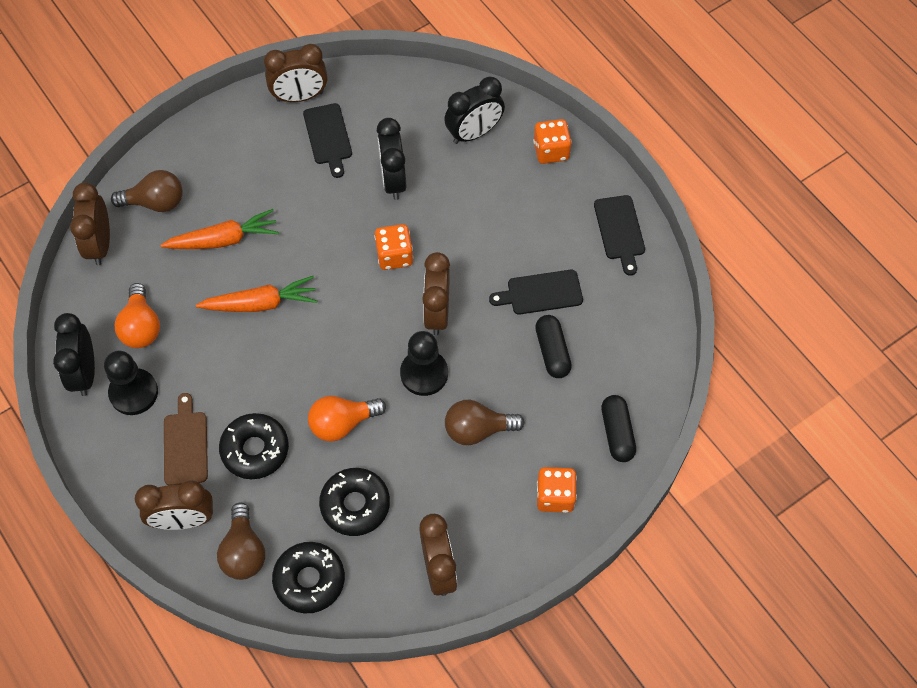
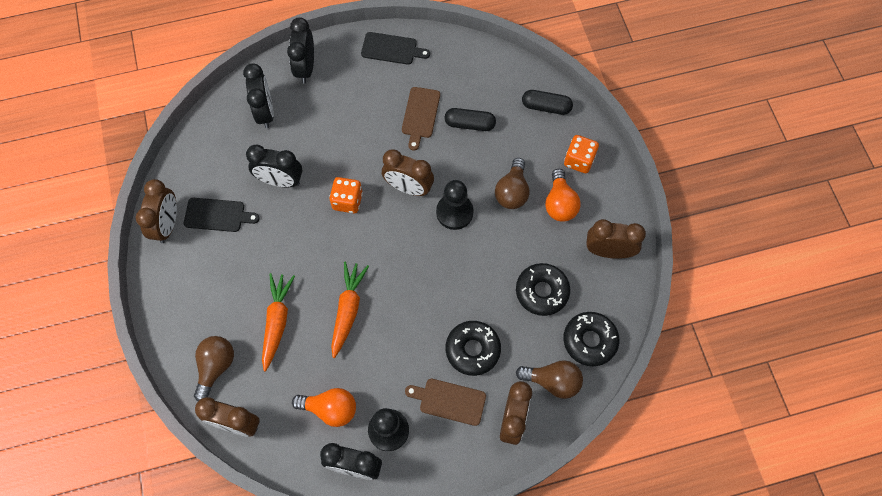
camera: 70 degrees left, 5 degrees up
(342, 423) = (473, 281): orange light bulb -> orange light bulb (559, 203)
(541, 293) = (420, 115): black cutting board -> brown cutting board
(551, 151) = (305, 68): orange dice -> black clock

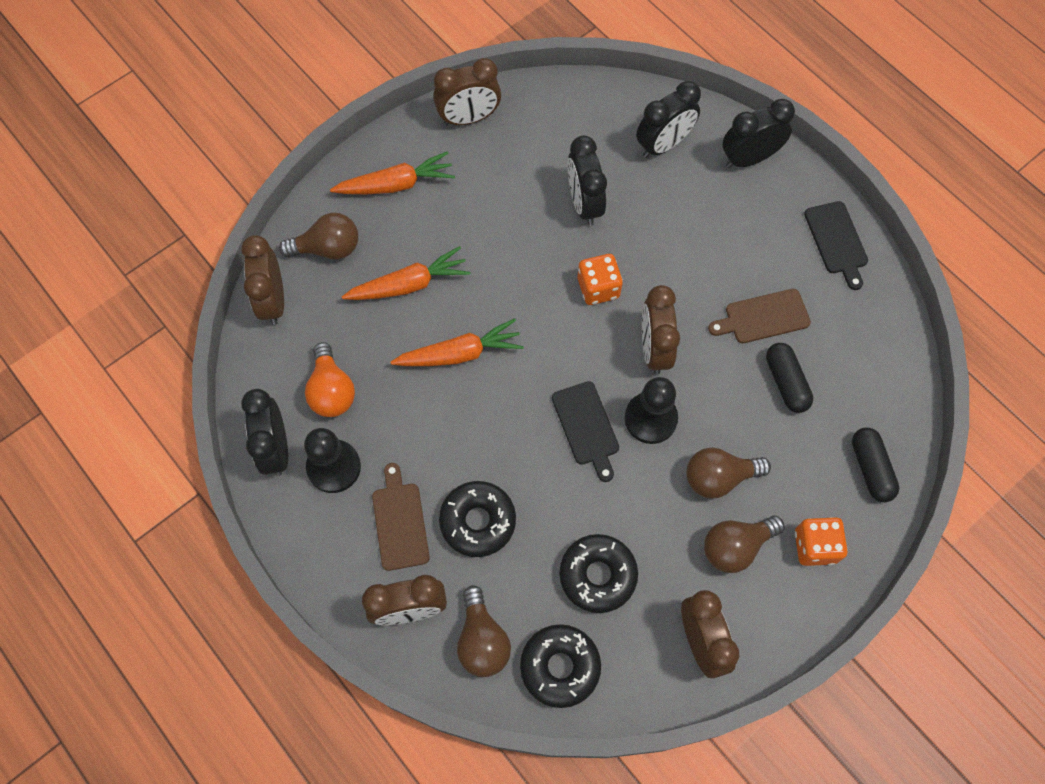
camera: 65 degrees right, 0 degrees up
(191, 297) = (396, 184): none -> orange carrot
(217, 215) = (506, 161): black cutting board -> black cutting board (586, 427)
(559, 203) = (735, 546): orange light bulb -> brown light bulb

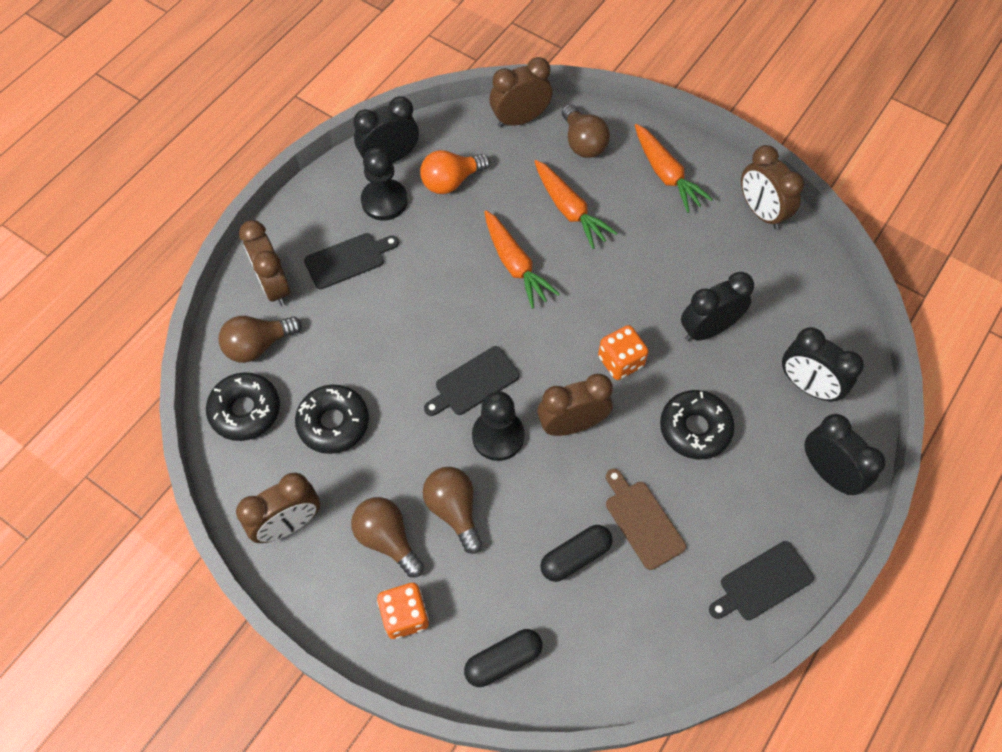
camera: 75 degrees right, 5 degrees down
(400, 522) = (348, 260): brown cutting board -> black cutting board
(478, 521) = (362, 317): black donut -> black donut (695, 428)

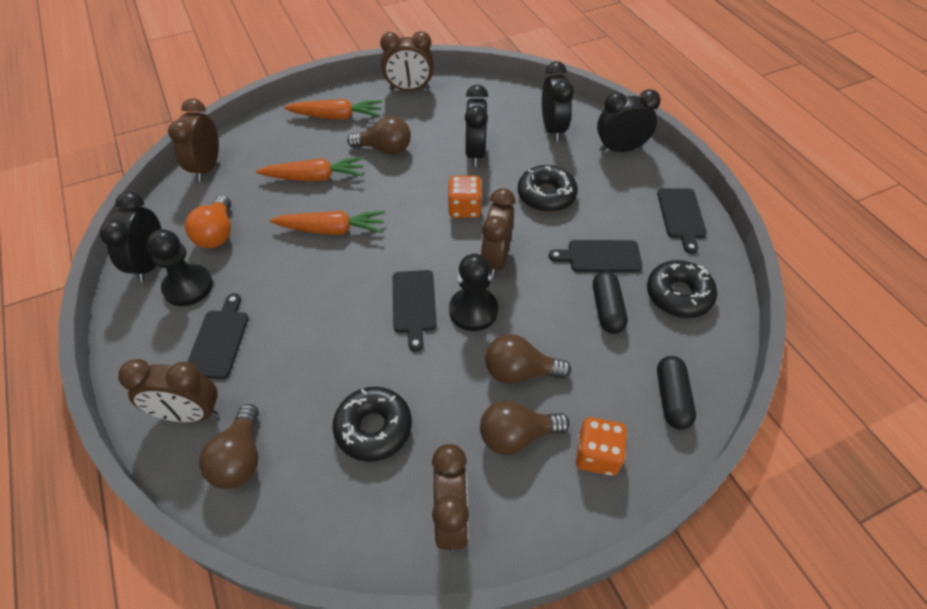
camera: 60 degrees left, 10 degrees down
(245, 411) = (301, 504): black donut -> black donut (678, 295)
(583, 142) = (266, 144): brown light bulb -> brown light bulb (385, 149)
(642, 521) = (600, 256): brown cutting board -> black cutting board
(807, 386) = (553, 129): black clock -> black clock turned 75 degrees counterclockwise

